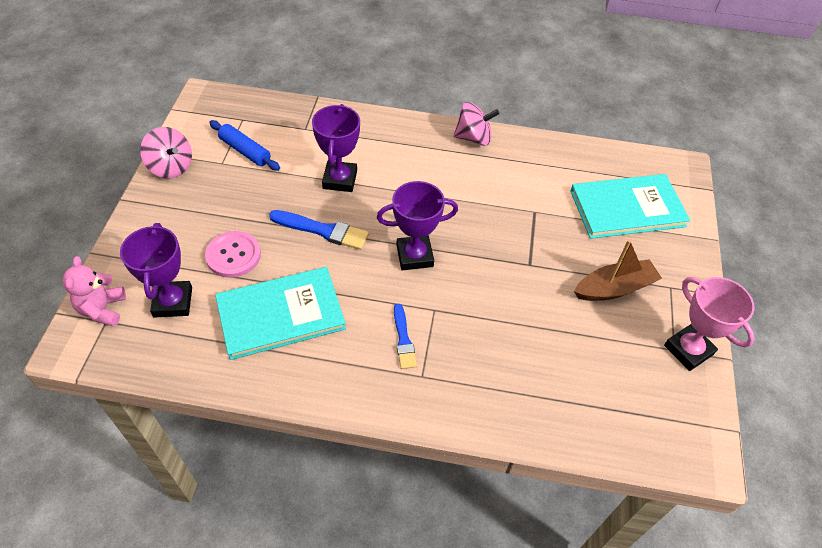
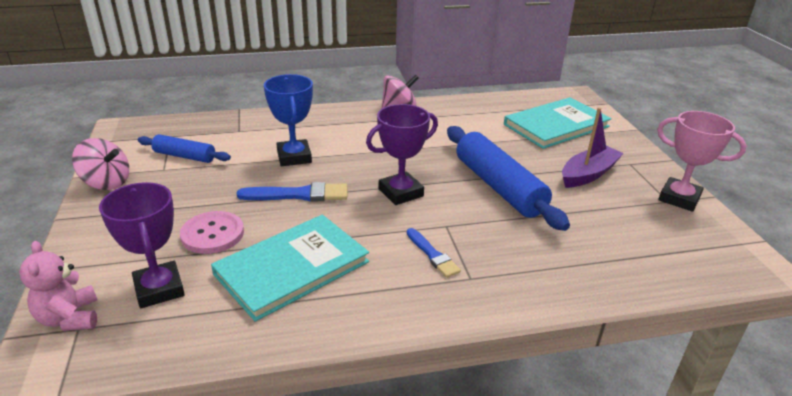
camera: 20 degrees left, 20 degrees down
(340, 179) = (294, 157): purple trophy -> blue trophy
(512, 277) = (498, 187): none -> blue rolling pin
(614, 288) = (588, 174): brown boat -> purple boat

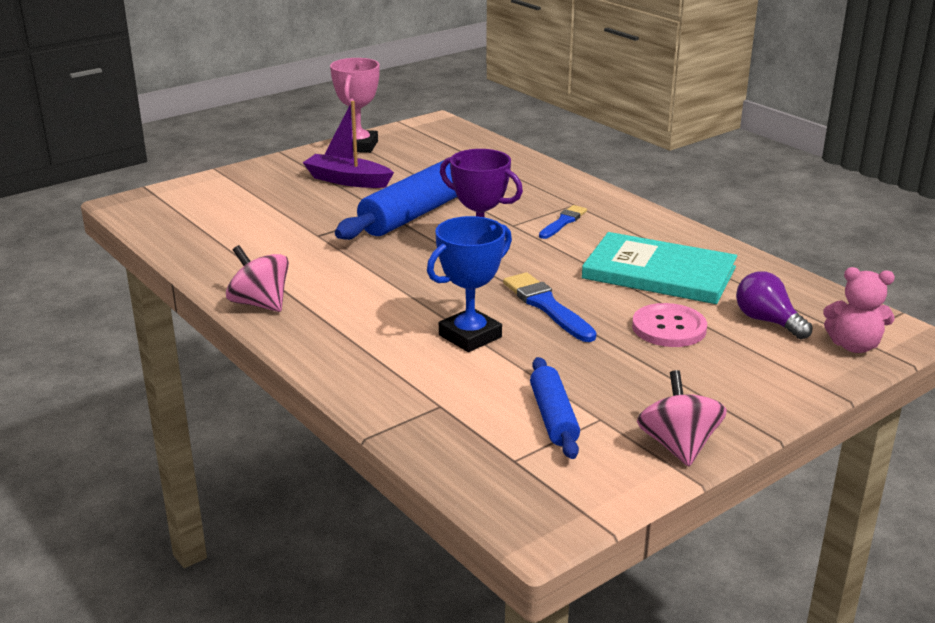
camera: 115 degrees left, 5 degrees down
(70, 318) = (854, 346): pink teddy bear -> pink teddy bear turned 60 degrees clockwise
(159, 289) = (767, 321): purple trophy -> purple light bulb
(556, 125) = (237, 205): turquoise book -> none

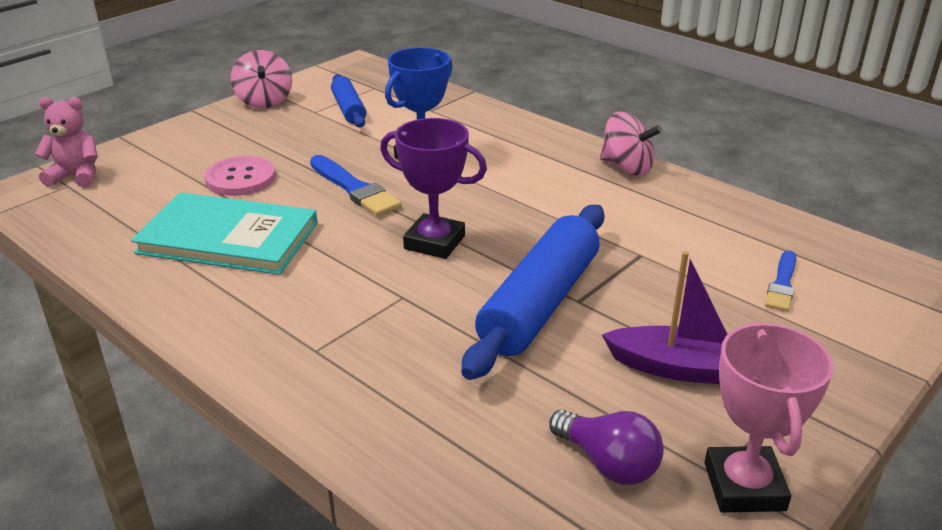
camera: 170 degrees right, 5 degrees up
(563, 222) = (334, 308): blue brush -> blue brush (782, 284)
(767, 321) = (141, 192): purple light bulb -> purple light bulb (608, 463)

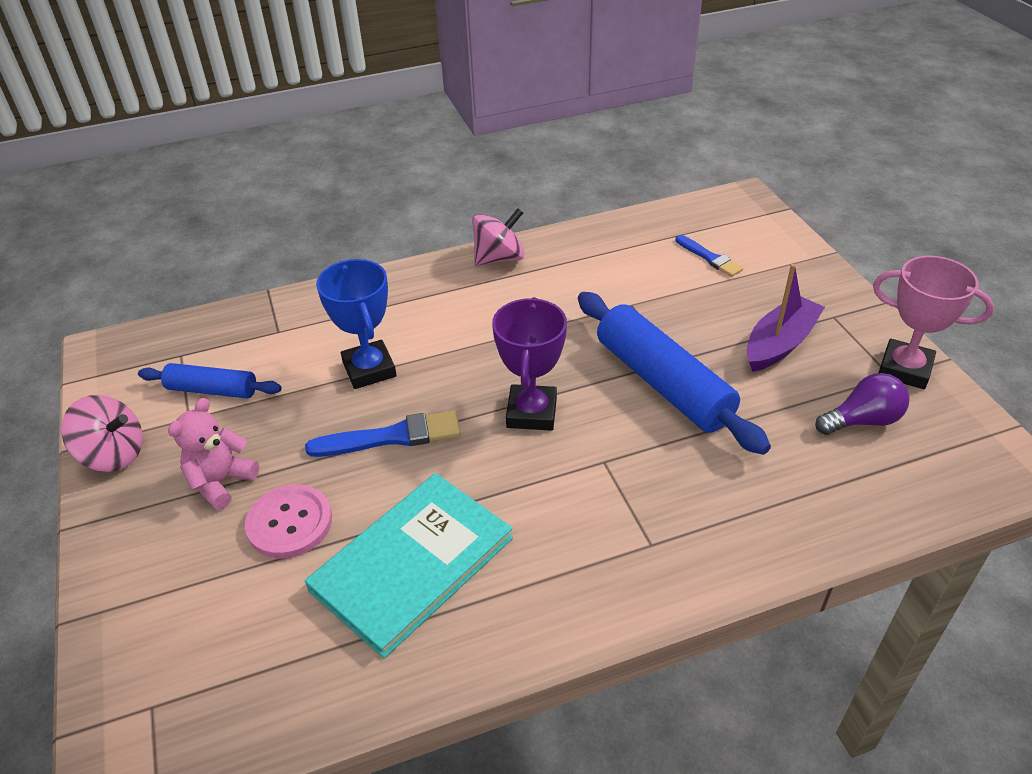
camera: 60 degrees left, 10 degrees up
(76, 176) = (135, 692): pink teddy bear -> pink teddy bear (221, 482)
(434, 242) = (531, 412): purple trophy -> purple trophy turned 45 degrees counterclockwise

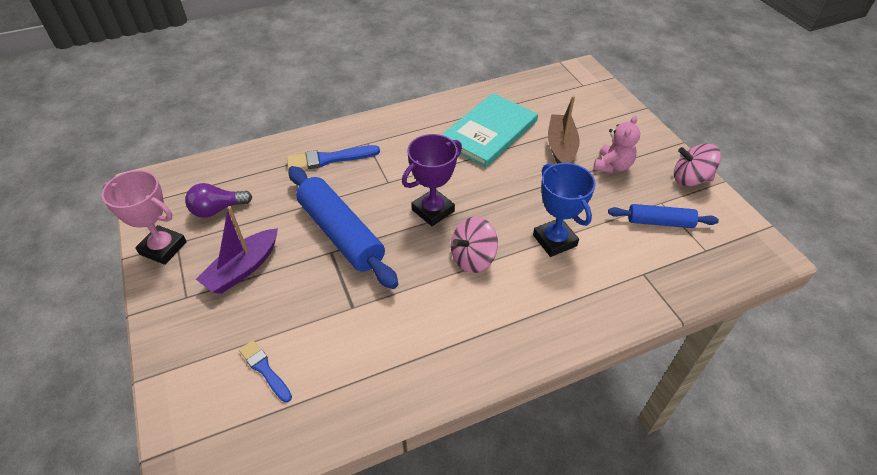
camera: 175 degrees right, 5 degrees up
(289, 523) = (561, 147): pink button -> brown boat
(392, 437) = (521, 193): blue brush -> blue brush (329, 159)
(499, 258) = (473, 366): pink spinning top -> pink spinning top (473, 258)
(531, 412) = (433, 210): purple trophy -> purple trophy turned 45 degrees clockwise

